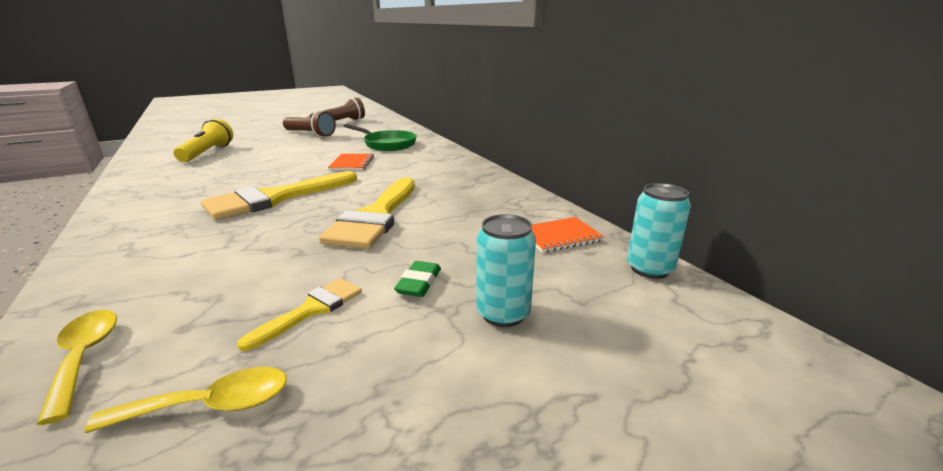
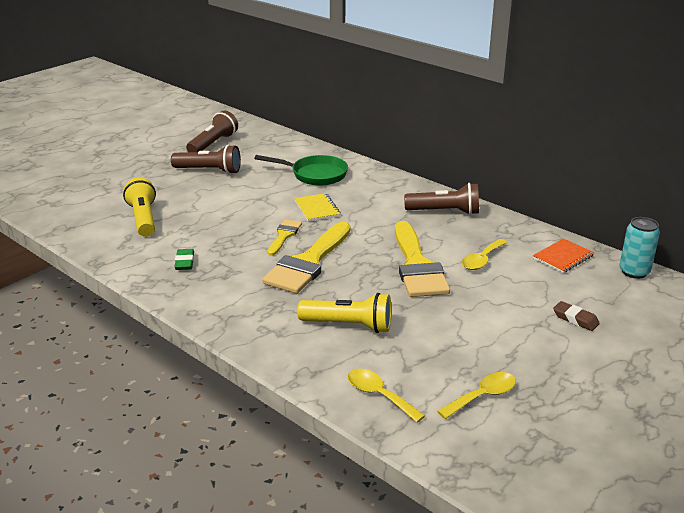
camera: 20 degrees left, 5 degrees up
(211, 259) = (349, 325): none -> yellow flashlight
(311, 310) = (466, 342): yellow brush -> yellow brush (284, 235)
(352, 163) = (317, 208): orange notebook -> yellow notebook
(419, 283) = (509, 311): green eraser -> green eraser (184, 262)
(455, 223) = (482, 260): none -> yellow spoon
(468, 180) = (445, 212): none -> brown flashlight
(503, 314) = (575, 319): turquoise can -> brown eraser

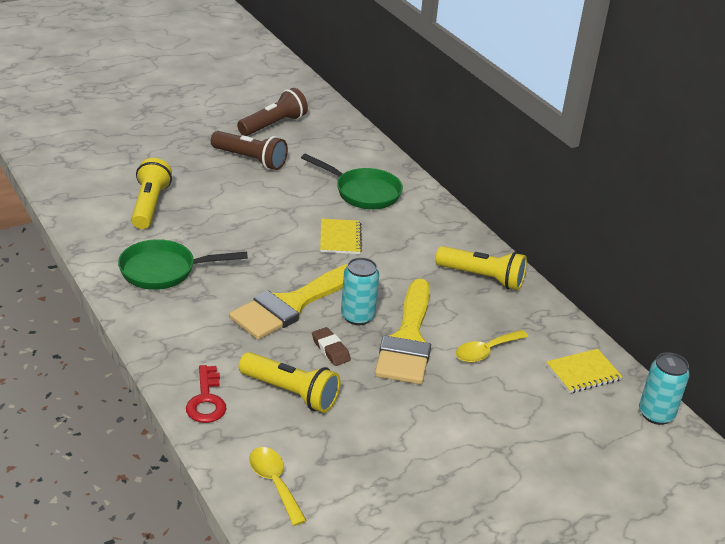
camera: 15 degrees right, 5 degrees up
(184, 262) = (164, 271): green eraser -> green pan
(281, 348) = (206, 400): none -> red key
(284, 235) = (285, 264): yellow brush -> none
(367, 259) = (357, 316): none -> turquoise can
(445, 212) = (482, 278): brown flashlight -> yellow flashlight
(482, 396) = (382, 516): yellow spoon -> none
(563, 257) = (583, 373): orange notebook -> yellow notebook
(575, 319) = (545, 455): brown eraser -> brown eraser (330, 350)

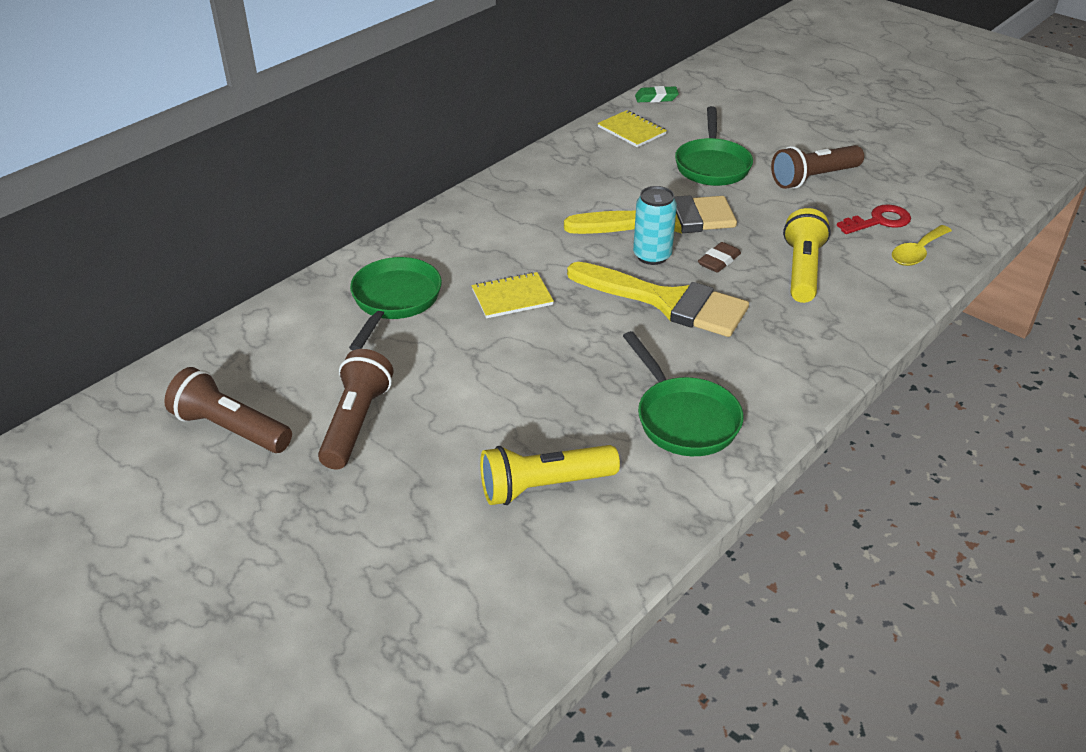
camera: 105 degrees left, 5 degrees up
(206, 400) = (862, 317): red key -> red key (879, 221)
(441, 468) = (813, 178): none -> brown flashlight
(482, 278) = (524, 194): yellow flashlight -> none
(486, 351) = (644, 178): yellow spoon -> none
(494, 404) = (712, 165): none -> green pan
(656, 414) = (656, 98): turquoise can -> green eraser

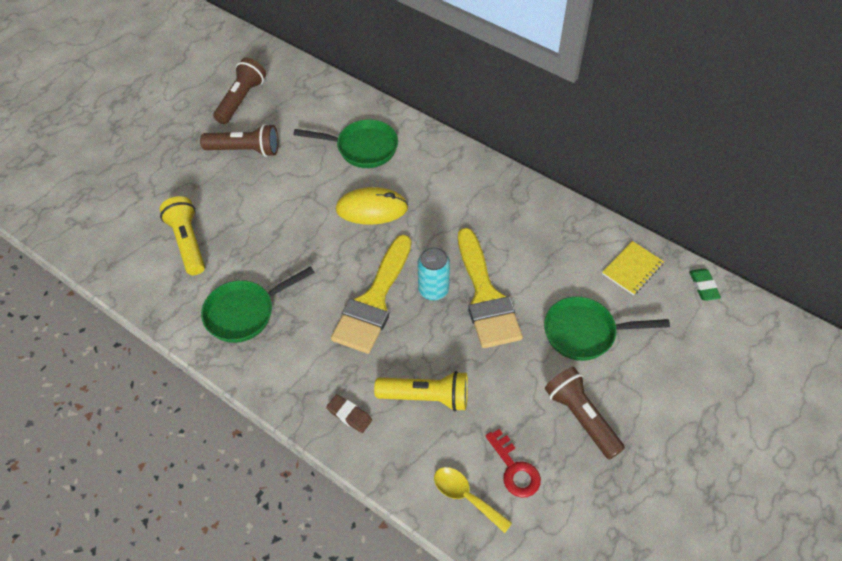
camera: 85 degrees right, 15 degrees up
(512, 297) = (372, 209): yellow notebook -> yellow mouse
(719, 261) = (432, 336): brown eraser -> brown eraser (349, 415)

